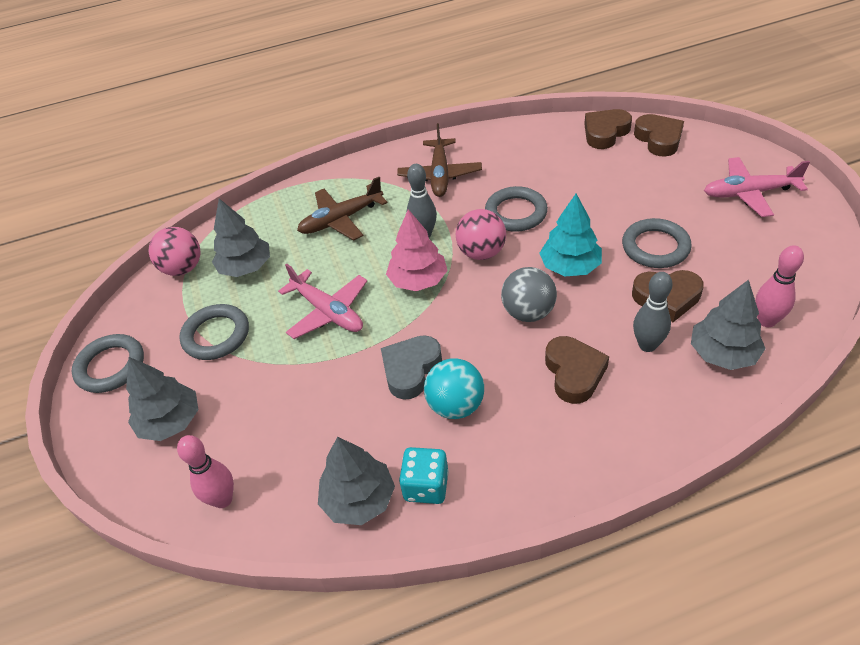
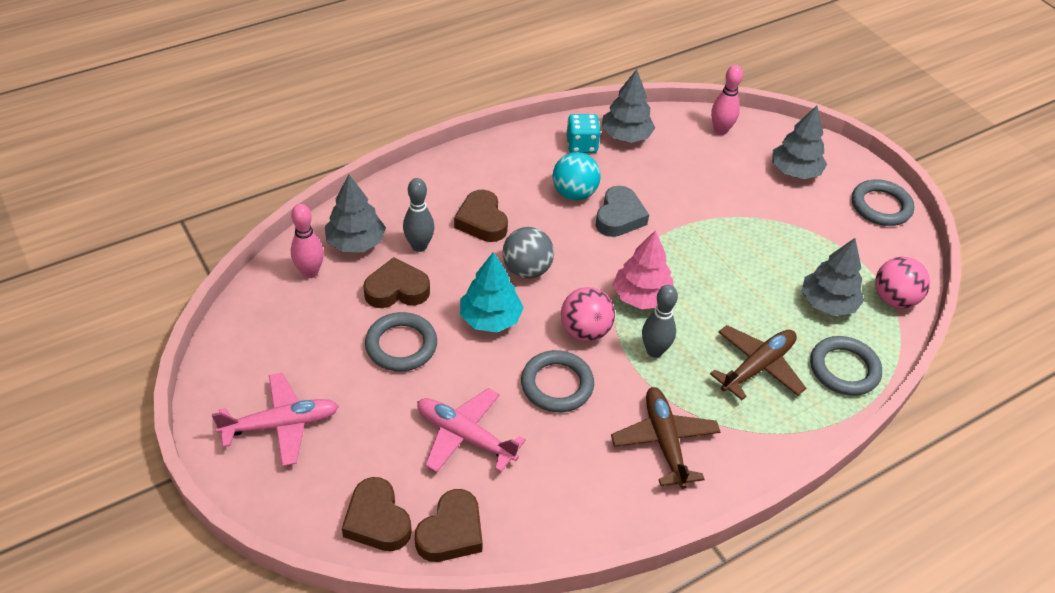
camera: 160 degrees right, 0 degrees up
(216, 335) = (807, 236): grey ring -> grey ring (844, 369)
(328, 312) = (716, 261): pink plane -> pink plane (465, 436)

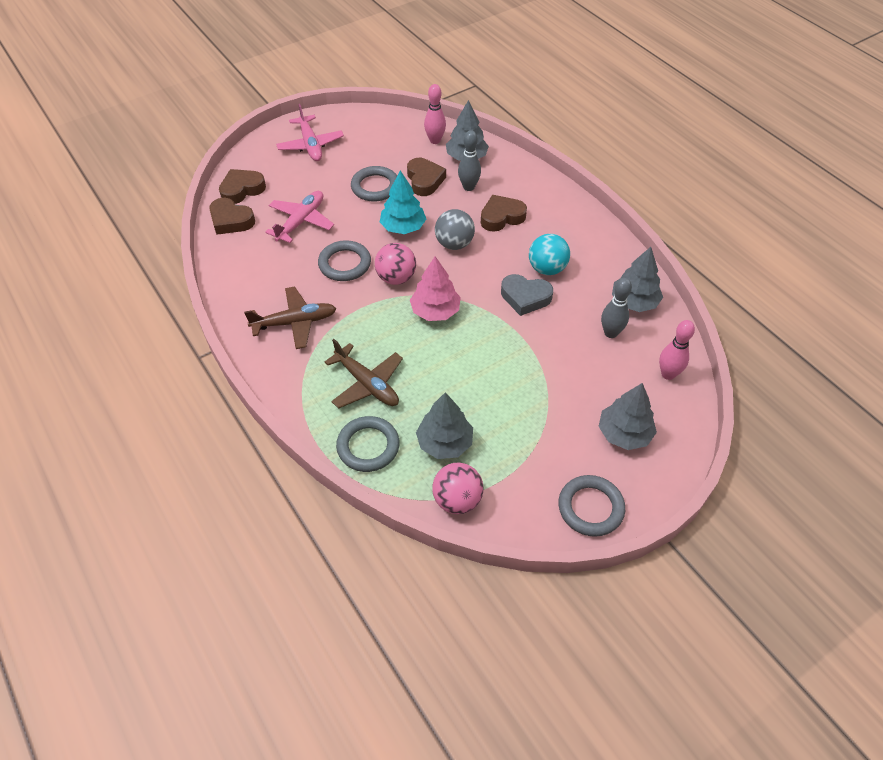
camera: 90 degrees right, 5 degrees up
(581, 145) = (611, 272): turquoise dice -> none
(654, 351) = (379, 318): grey bowling pin -> grey bowling pin (610, 333)

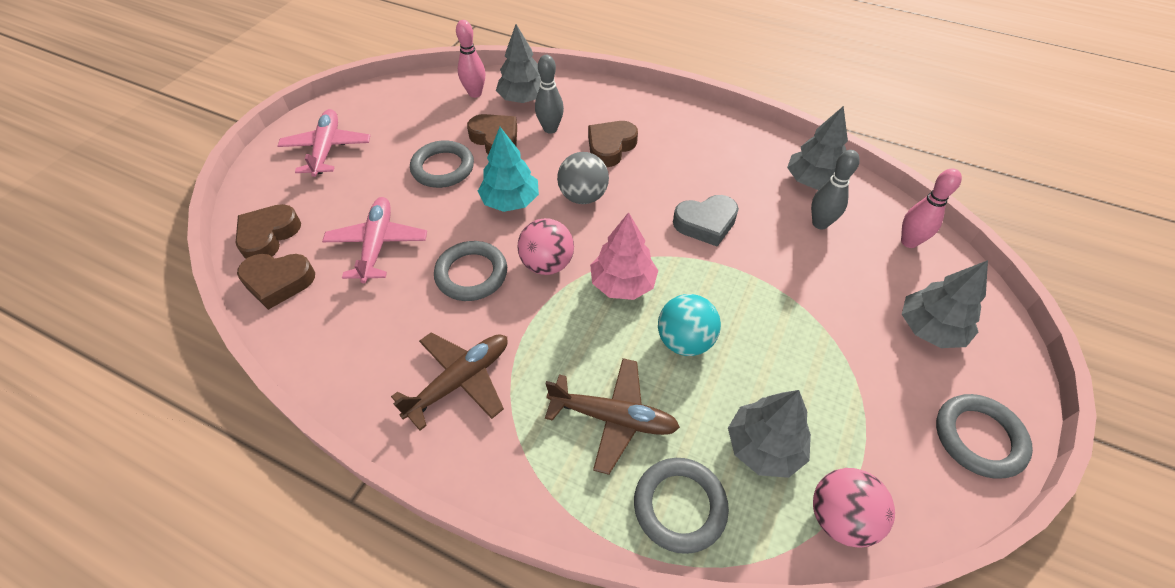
camera: 30 degrees left, 0 degrees up
(310, 145) = (327, 149): pink plane -> pink plane turned 135 degrees counterclockwise
(547, 269) = (701, 183): turquoise ball -> turquoise ball (684, 341)

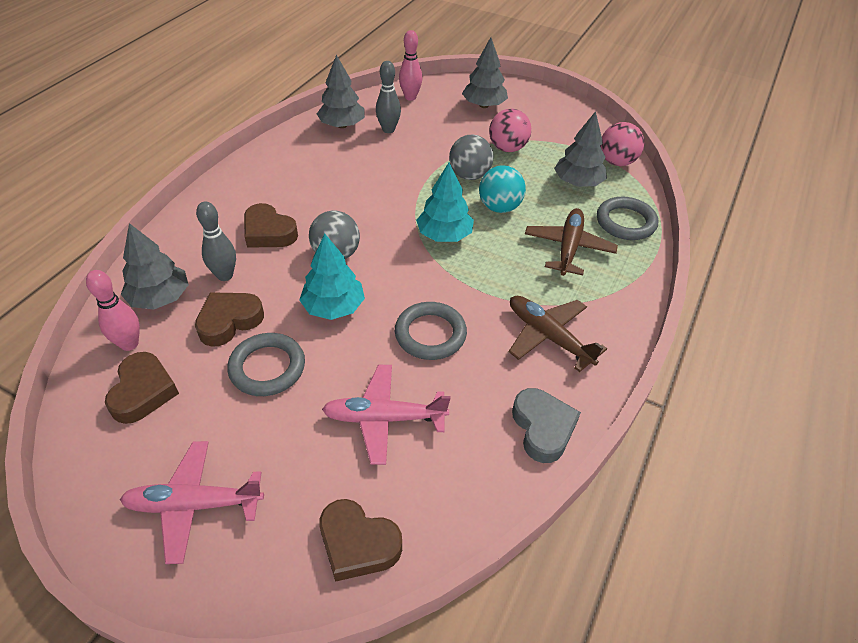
camera: 90 degrees left, 5 degrees down
(278, 282) = (435, 513): brown heart -> brown heart (143, 392)
(547, 264) = (420, 280): pink ball -> pink ball (507, 148)
(623, 283) = (444, 235): pink tree -> turquoise tree
(705, 223) = (381, 184): grey heart -> grey heart (543, 428)
(745, 309) = (469, 175): none -> grey ball
(978, 438) = (558, 107): grey ring -> none

